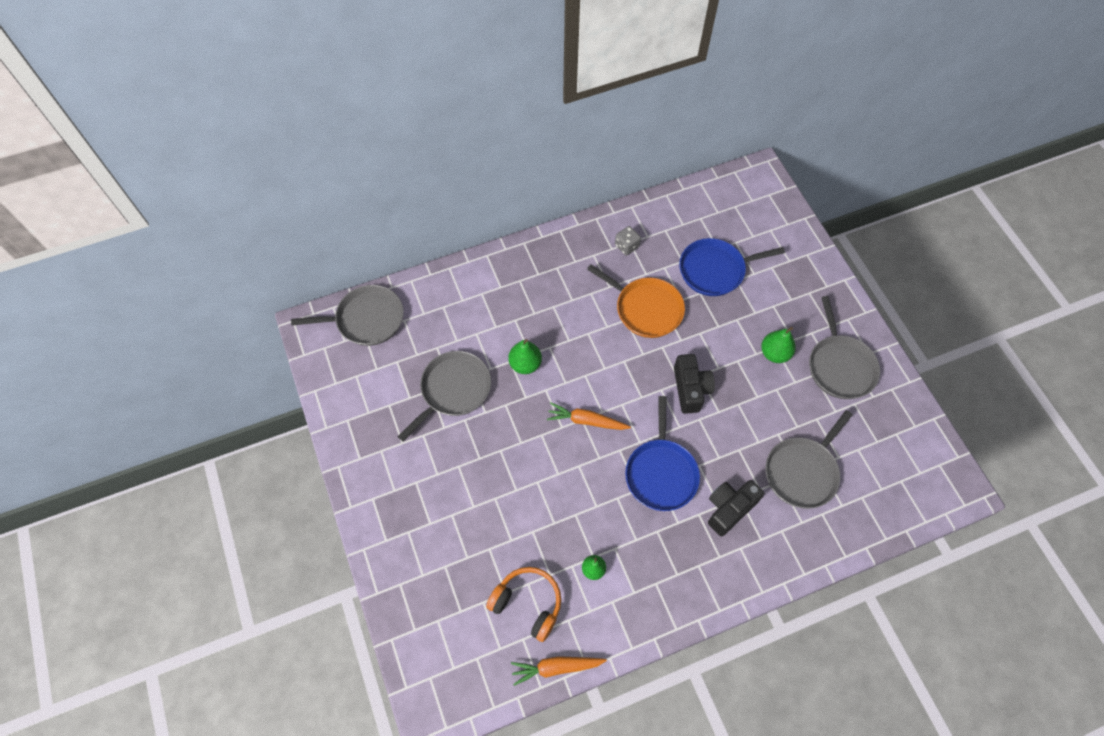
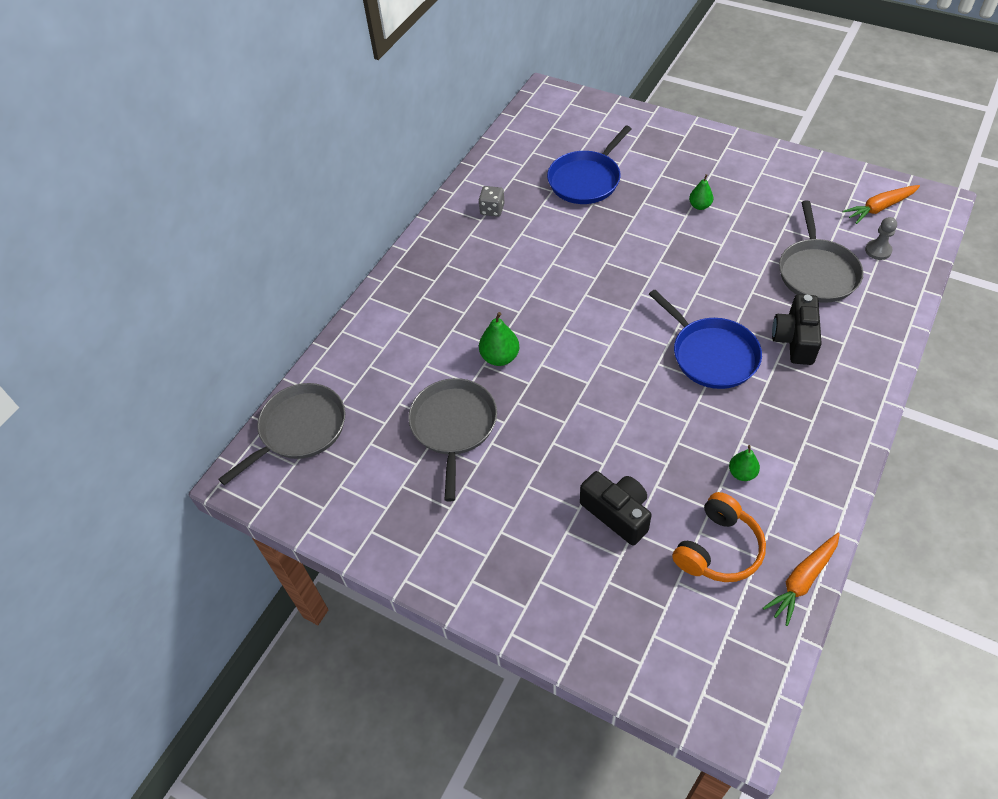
camera: 35 degrees left, 10 degrees down
(528, 604) = (718, 549): orange headphones -> orange headphones turned 135 degrees clockwise
(586, 421) = (604, 362): orange carrot -> orange carrot (879, 208)
(646, 309) = (560, 244): orange pan -> none
(690, 389) = (664, 276): black camera -> black camera (617, 513)
(774, 353) = (700, 206): green pear -> green pear, size x0.66
(840, 366) = (757, 181): grey pan -> none
(868, 491) = (878, 250): none -> grey pawn

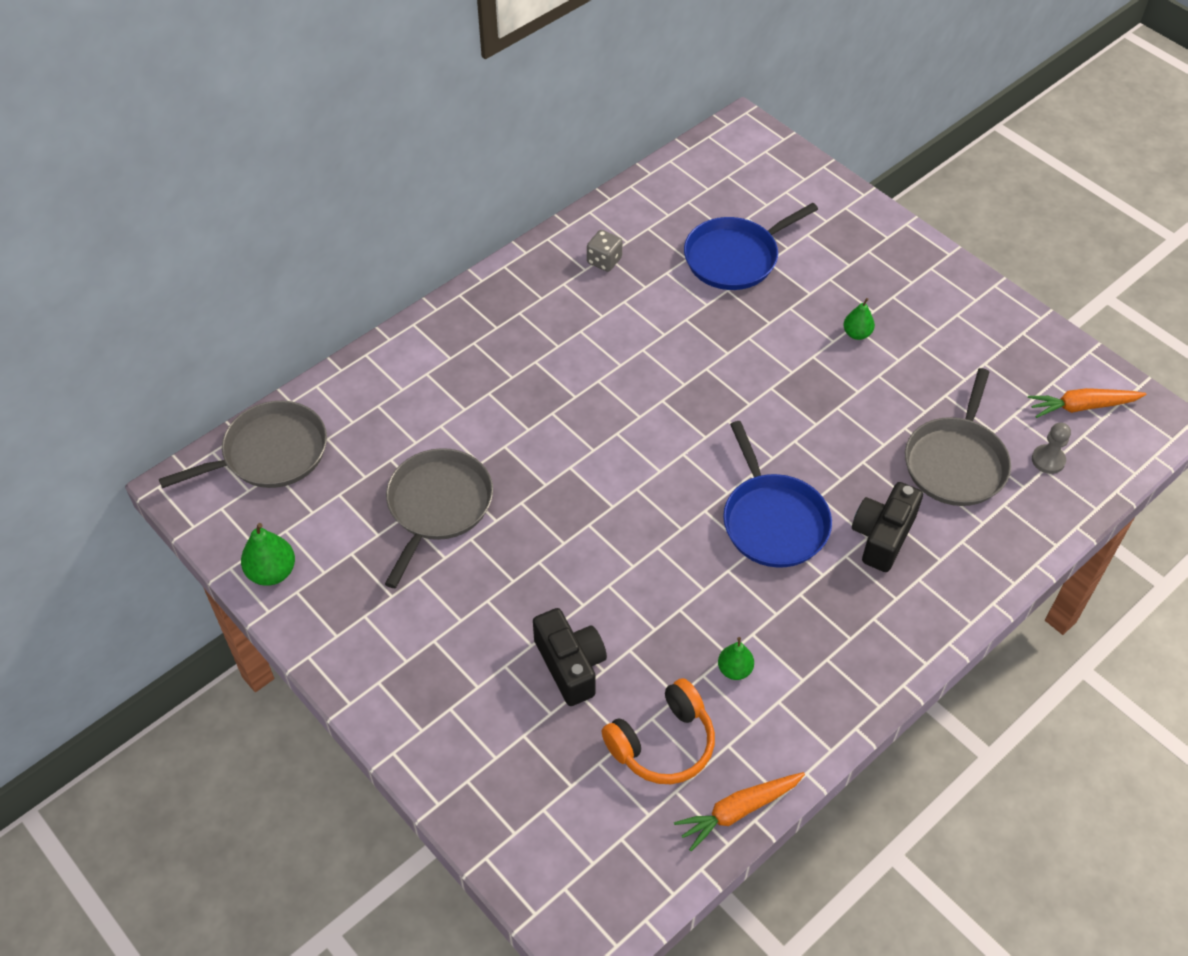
camera: 15 degrees right, 0 degrees up
(500, 357) = (527, 443): green pear -> green pear (272, 572)

